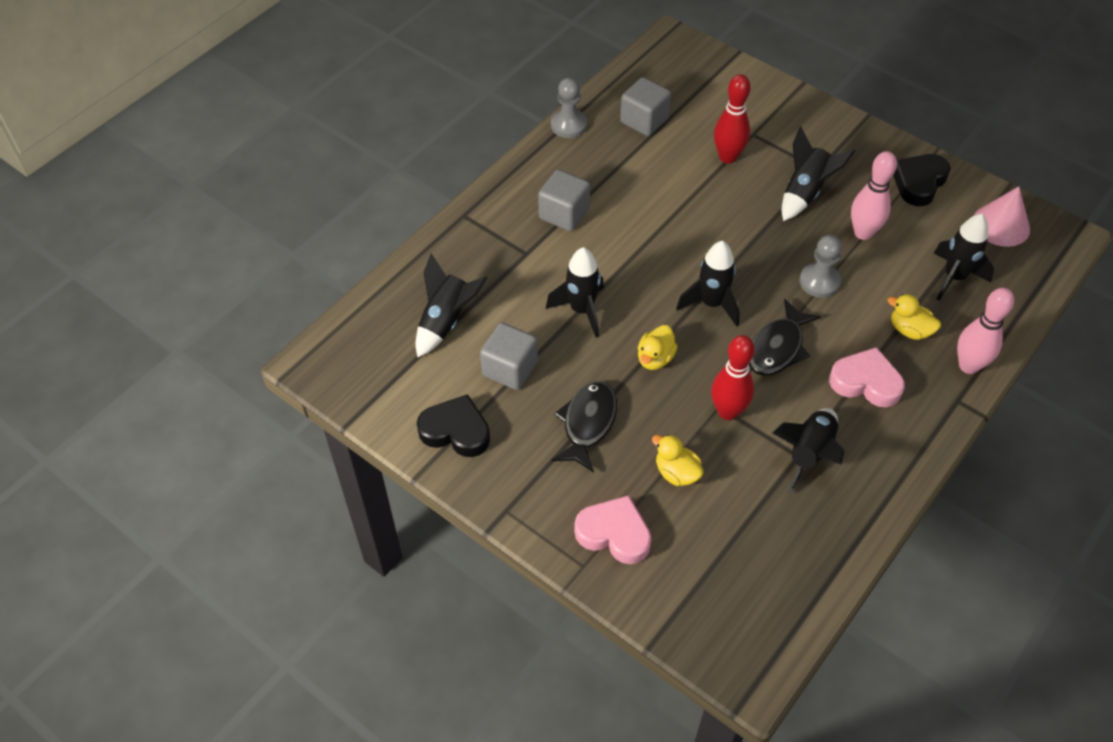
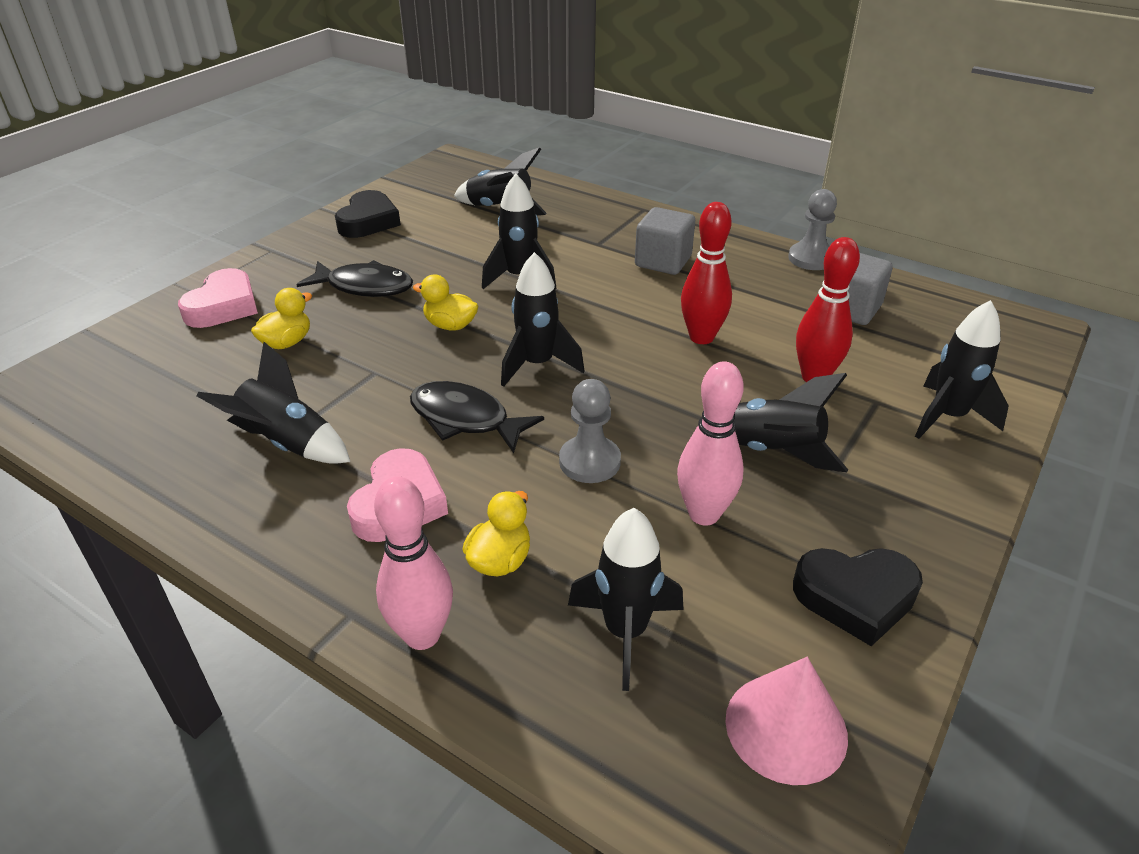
camera: 85 degrees right, 15 degrees down
(510, 369) = (440, 242): grey cube -> none
(728, 411) = (365, 378): red bowling pin -> red bowling pin (701, 337)
(769, 107) = (948, 417): none -> black rocket
(919, 182) = (855, 597): black heart -> black heart turned 150 degrees clockwise

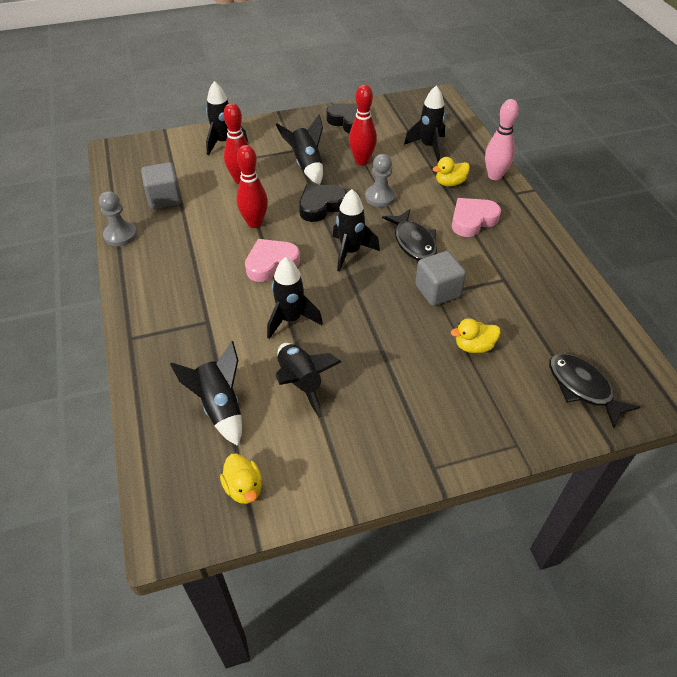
camera: 140 degrees left, 10 degrees up
(223, 306) = (501, 410): pink heart -> pink heart (271, 263)
(287, 444) = (507, 274): black rocket -> black rocket (301, 383)
(365, 287) = (393, 372): black fish -> black fish (582, 388)
(368, 221) = (332, 460): black heart -> black heart (321, 206)
(450, 325) = (369, 304): yellow duck -> yellow duck (244, 488)
(663, 262) = (195, 281): grey cube -> grey cube (437, 291)
(704, 514) = (362, 161): pink bowling pin -> red bowling pin
(786, 727) = (409, 112): pink cone -> none

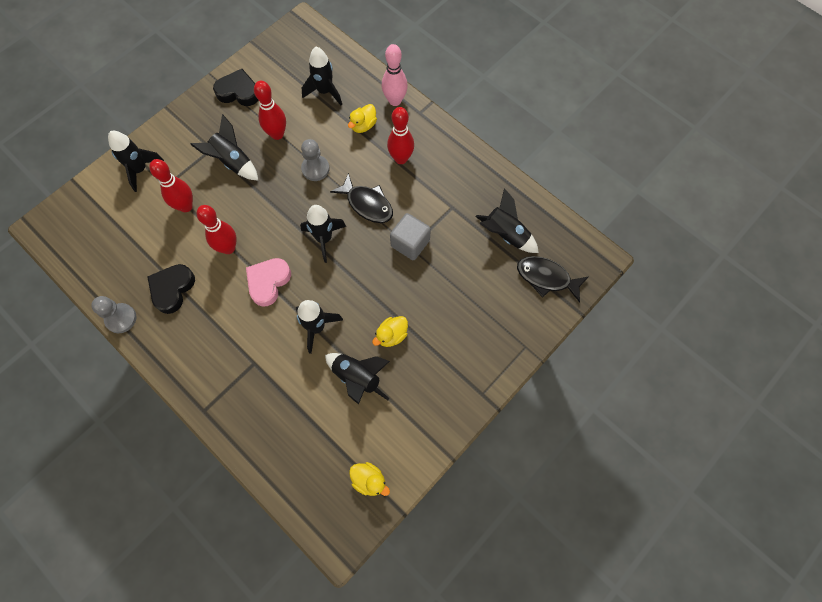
camera: 30 degrees left, 20 degrees up
(164, 198) = (131, 260): grey cube -> none
(220, 407) = (312, 430): black rocket -> black rocket (505, 235)
(321, 206) = (272, 202): black heart -> black heart (172, 289)
(472, 220) = (401, 158): pink heart -> red bowling pin
(473, 346) = (460, 281): yellow duck -> yellow duck (391, 335)

